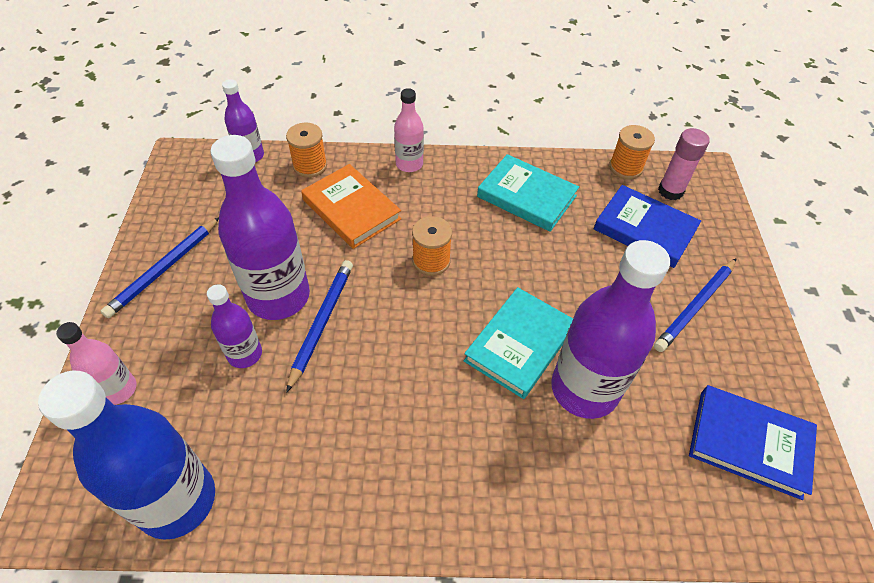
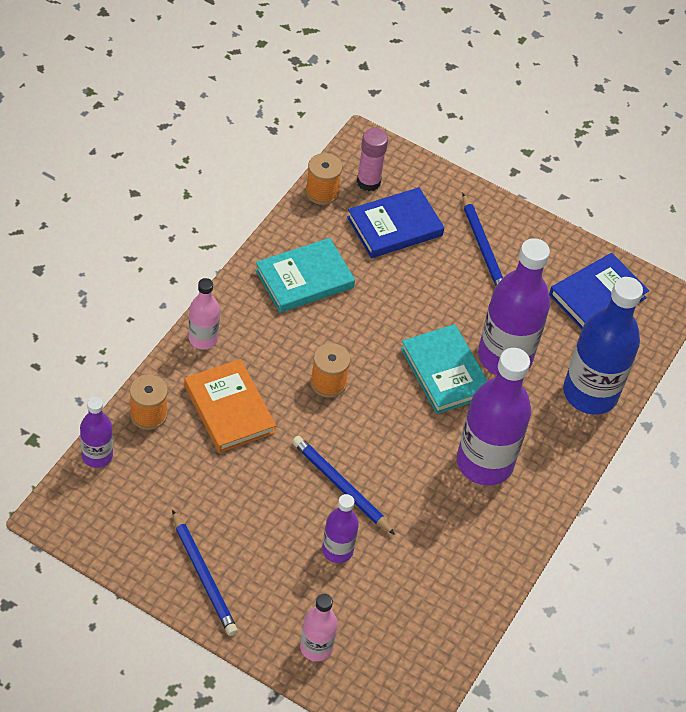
camera: 65 degrees left, 0 degrees up
(177, 500) = (439, 638): blue bottle -> blue bottle (590, 393)
(278, 296) = (293, 504): purple bottle -> purple bottle (484, 463)
(351, 209) = (229, 409): orange book -> orange book turned 75 degrees clockwise

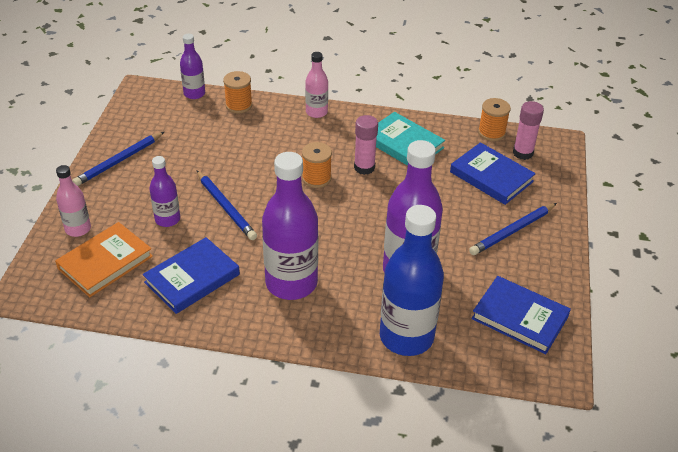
camera: 75 degrees right, 10 degrees down
(229, 409) = (264, 138): orange book -> orange book (105, 262)
(329, 331) = (364, 167): none -> pink glue stick
(341, 486) = (226, 207): blue pencil -> blue pencil turned 120 degrees clockwise
(443, 551) = (192, 278): none -> blue book
(445, 372) = (368, 238): turquoise book -> none

